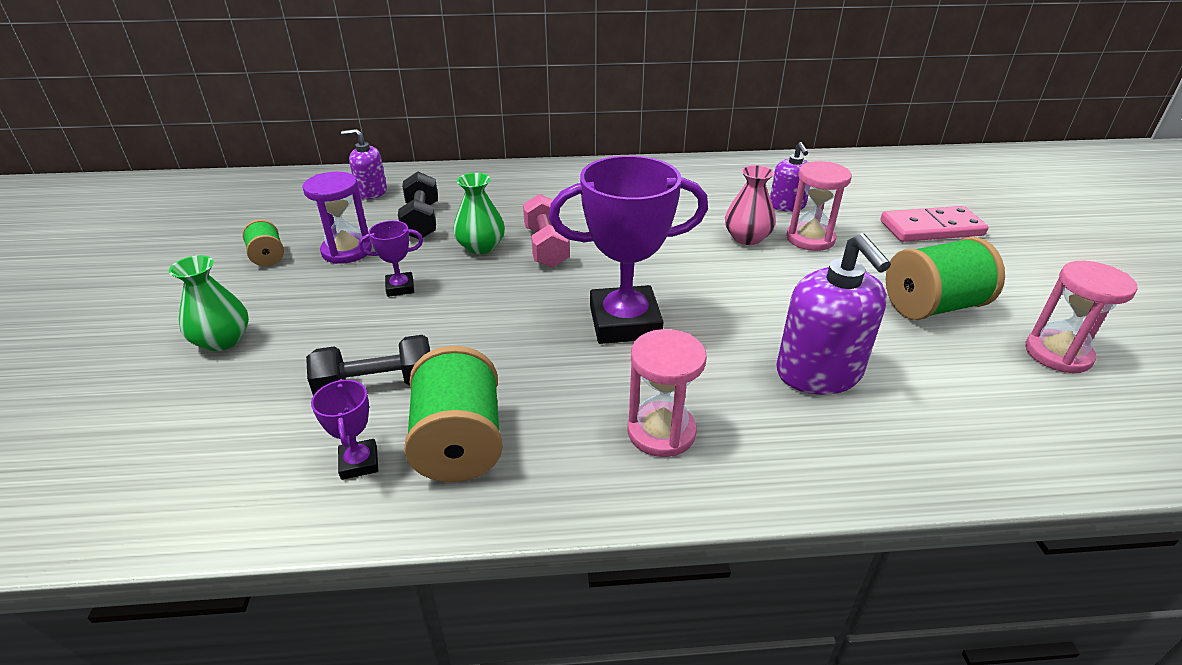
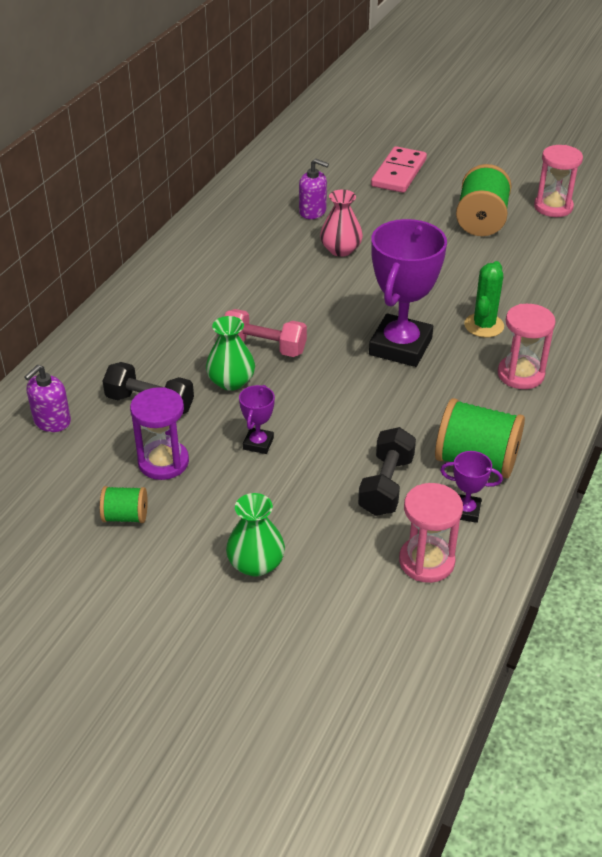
camera: 60 degrees left, 5 degrees up
(728, 371) = (484, 325): none -> green cactus
(810, 239) = (367, 225): pink hourglass -> pink hourglass (426, 561)
(819, 373) = (510, 293): purple soap dispenser -> none

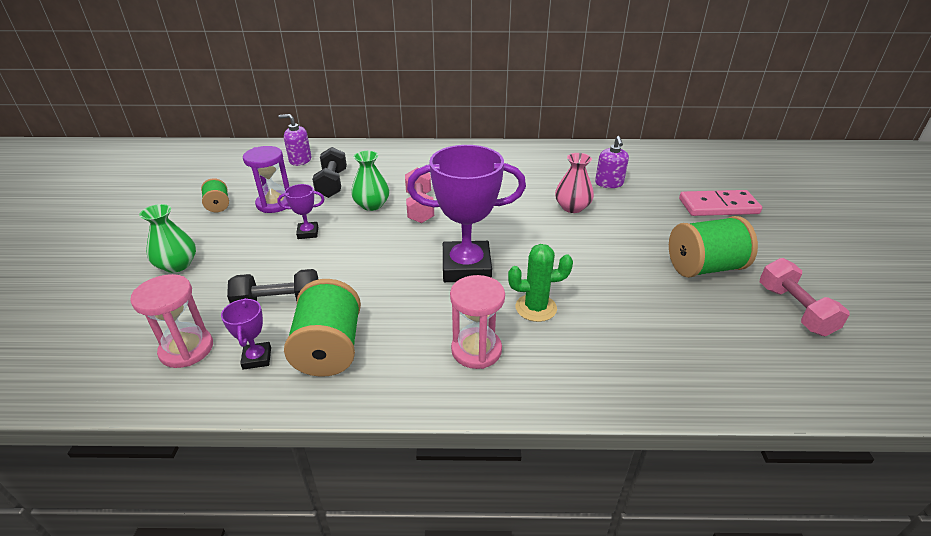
camera: 65 degrees right, 5 degrees down
(553, 207) = (794, 310): pink hourglass -> pink dumbbell

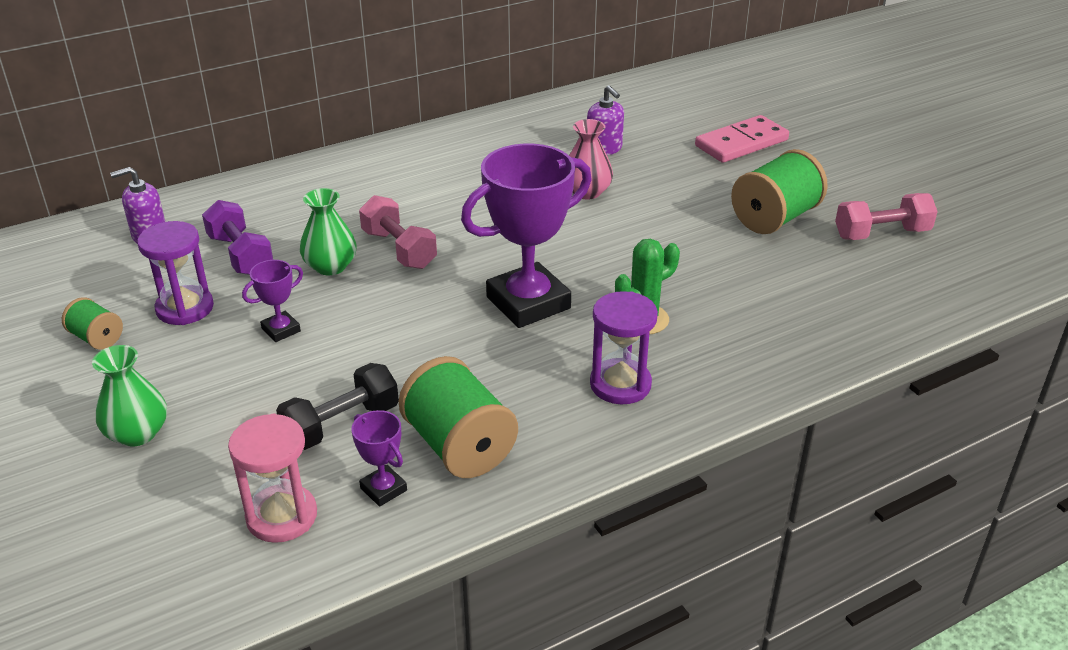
camera: 30 degrees left, 0 degrees up
(332, 184) = (240, 255): black dumbbell -> purple dumbbell
(476, 350) = (620, 384): pink hourglass -> purple hourglass
(794, 310) = (881, 234): pink dumbbell -> pink dumbbell turned 60 degrees counterclockwise

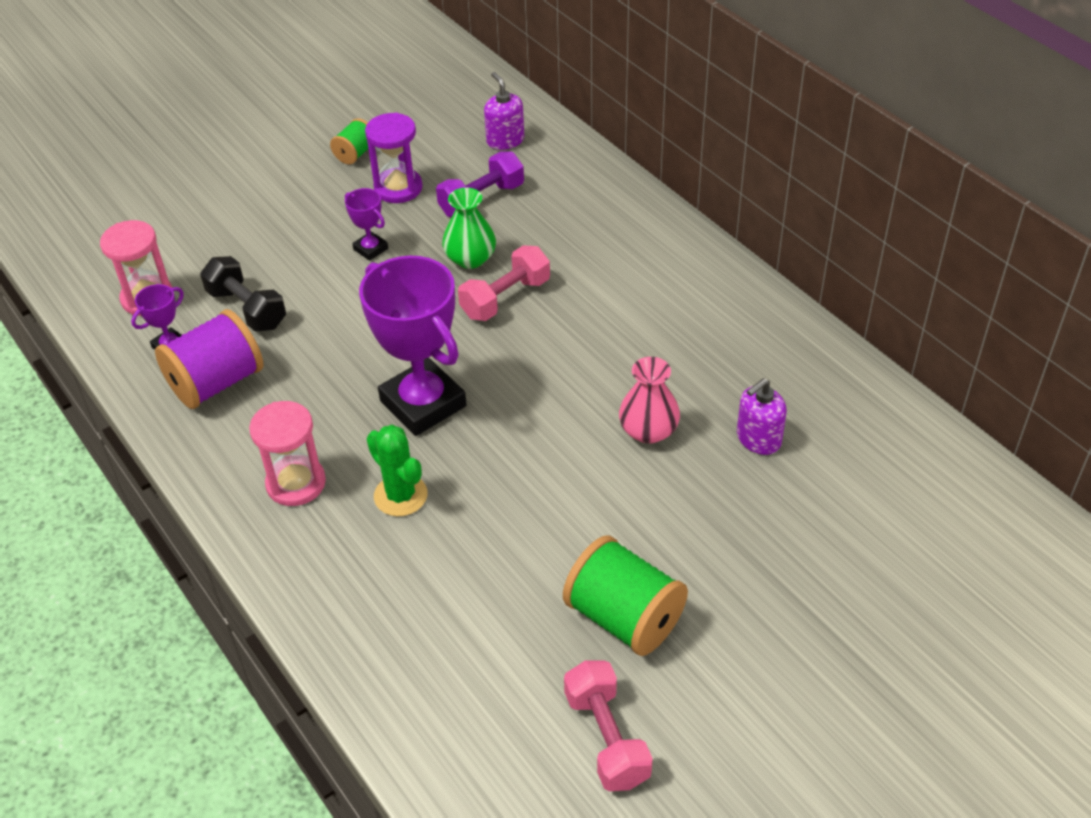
camera: 85 degrees right, 10 degrees up
(137, 433) = (241, 205): green vase -> none
(459, 446) = (216, 383): green spool -> purple spool
(620, 384) = (296, 483): purple hourglass -> pink hourglass
(741, 143) = (818, 584): pink domino -> none

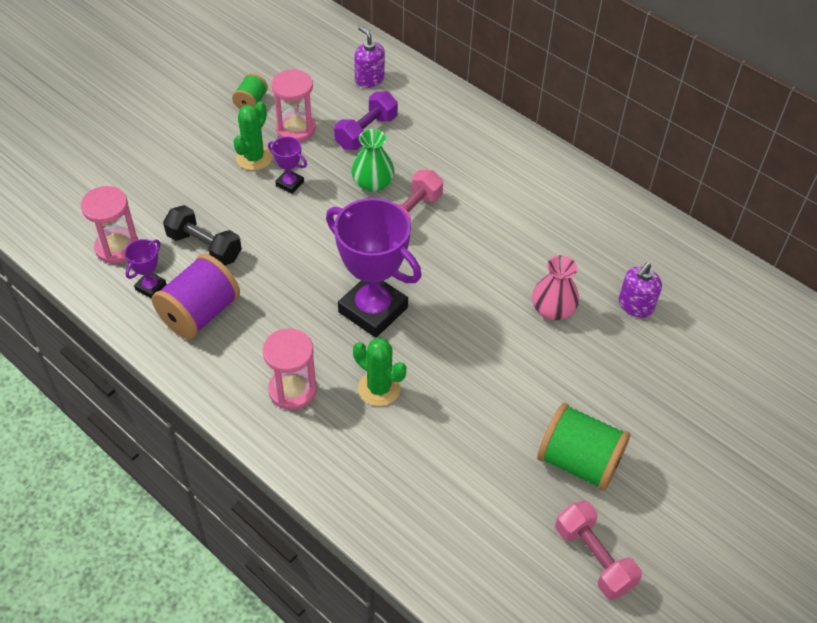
camera: 15 degrees left, 5 degrees up
(338, 216) = (254, 158): none -> green cactus
(398, 188) = (296, 129): purple hourglass -> pink hourglass

